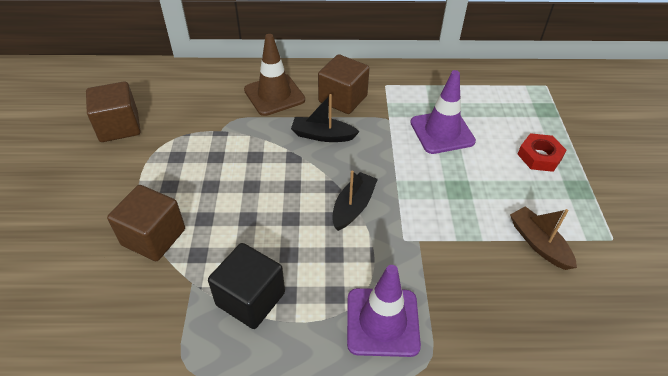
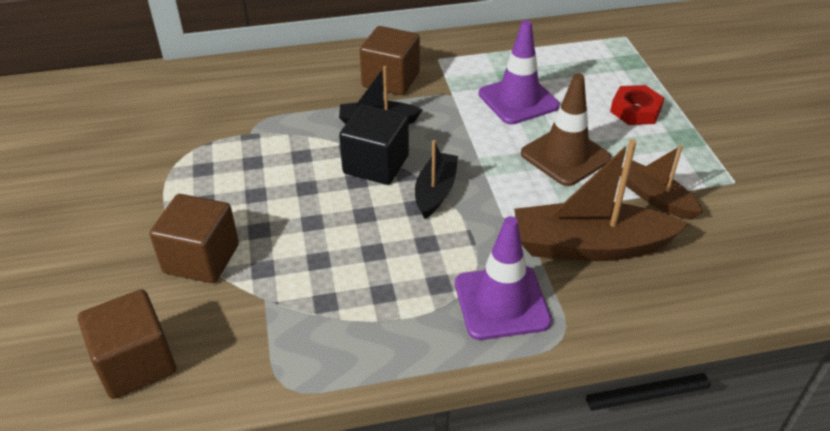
camera: 10 degrees left, 5 degrees down
(119, 127) = (117, 146): brown cube -> brown cube (136, 363)
(250, 299) = (341, 304): black cube -> black cube (376, 164)
(274, 95) = (305, 86): brown traffic cone -> brown traffic cone (565, 156)
(470, 280) = (589, 246): none -> brown boat

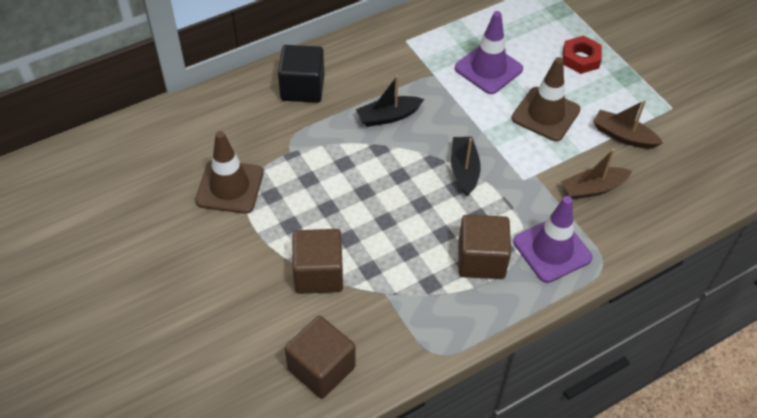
camera: 20 degrees left, 10 degrees up
(165, 152) = (230, 187): none -> brown traffic cone
(376, 164) = (407, 157): black cube -> black cube (302, 88)
(391, 80) = (378, 71): brown cube -> brown cube (481, 259)
(589, 246) = (593, 188): brown boat -> brown boat, size x0.58

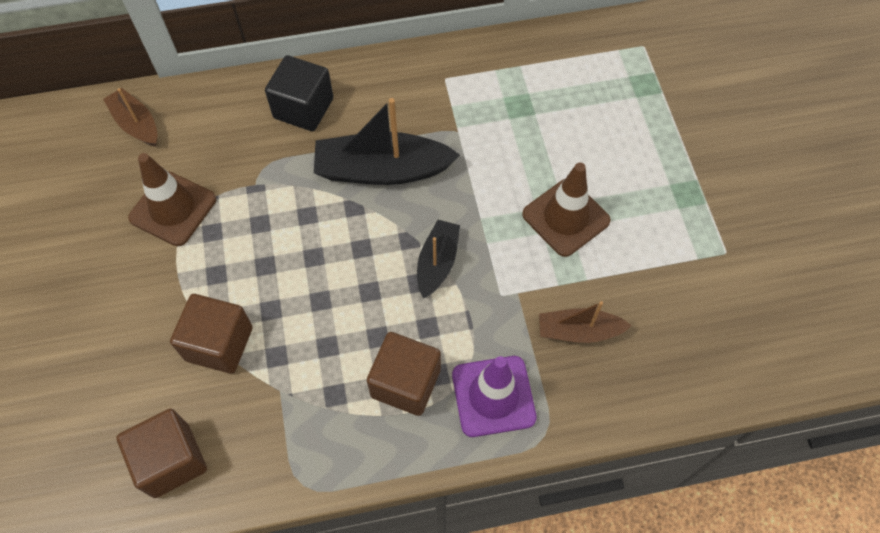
camera: 20 degrees right, 10 degrees up
(388, 116) = (382, 170): black boat -> black boat, size x1.72
(488, 69) = (524, 140): purple traffic cone -> none
(580, 58) = (641, 156): red nut -> none
(623, 136) = (647, 272): brown boat -> brown boat (136, 124)

